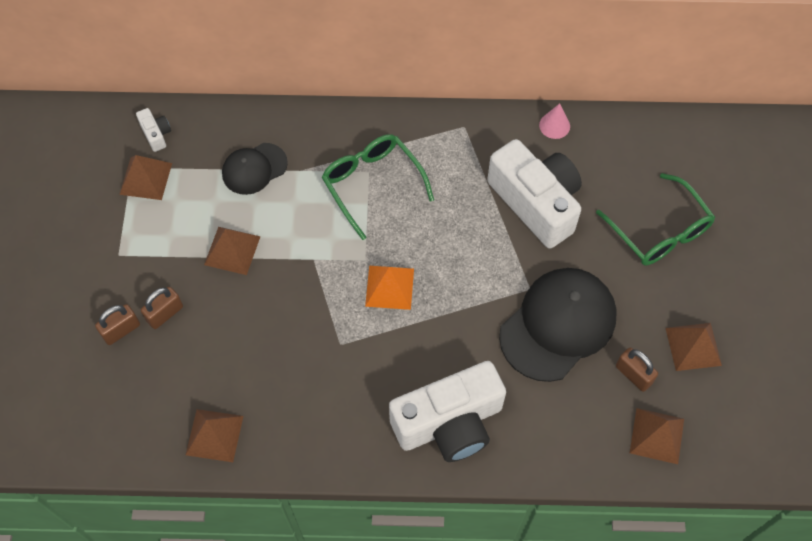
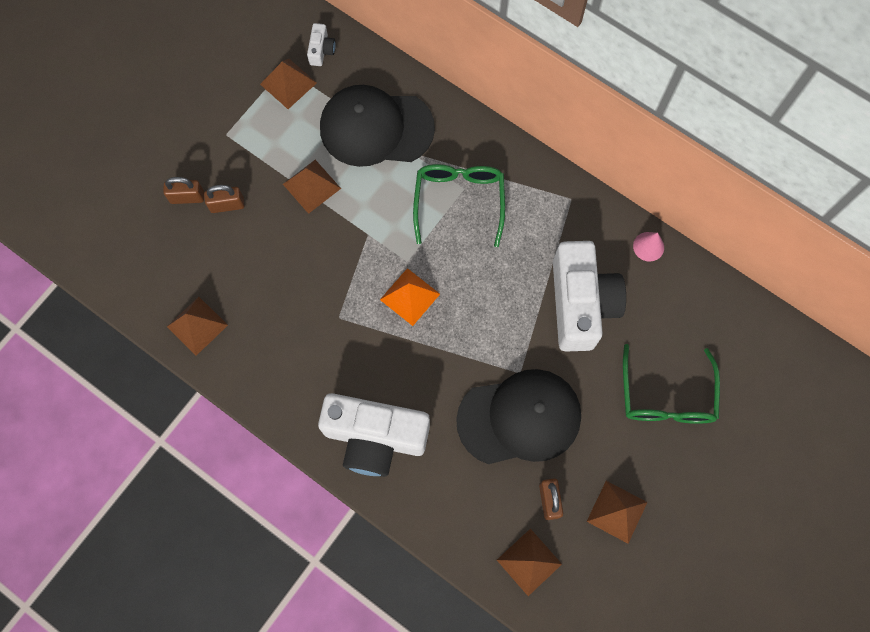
camera: 35 degrees right, 10 degrees up
(254, 169) = (376, 128): black cap -> black cap, size x1.78

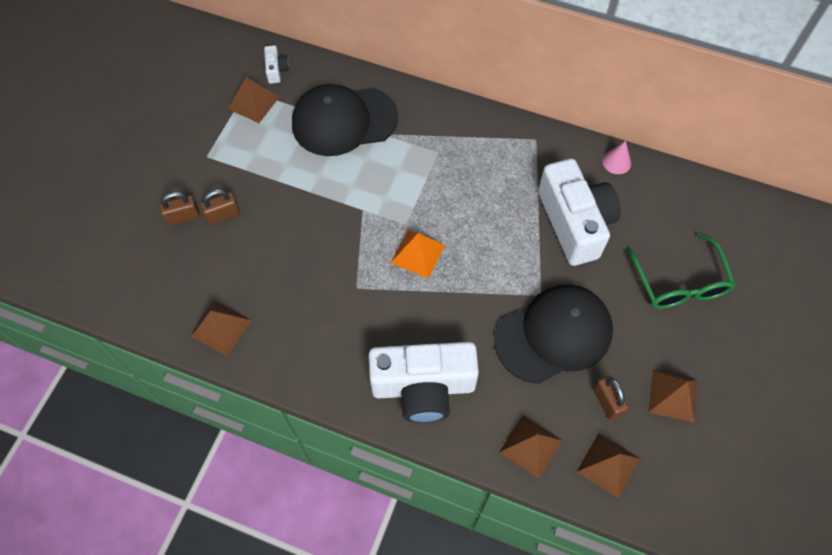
camera: 15 degrees left, 10 degrees down
(311, 186) = (298, 181): brown pyramid -> brown pyramid (530, 446)
(459, 202) = (437, 164): green glasses -> none

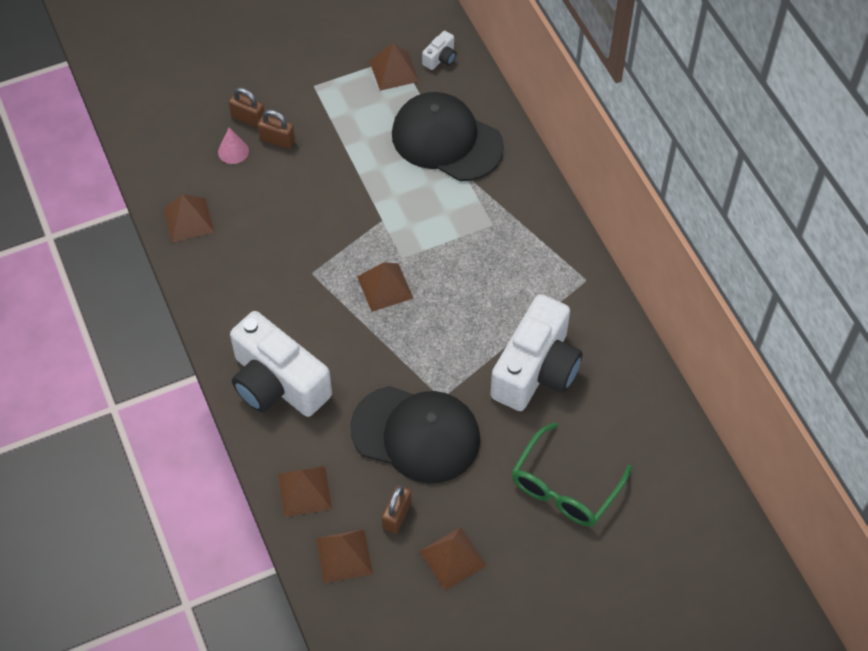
camera: 45 degrees right, 5 degrees down
(417, 253) = (385, 287): orange pyramid -> brown pyramid
(616, 162) = (633, 354): pink cone -> pink cone (233, 151)

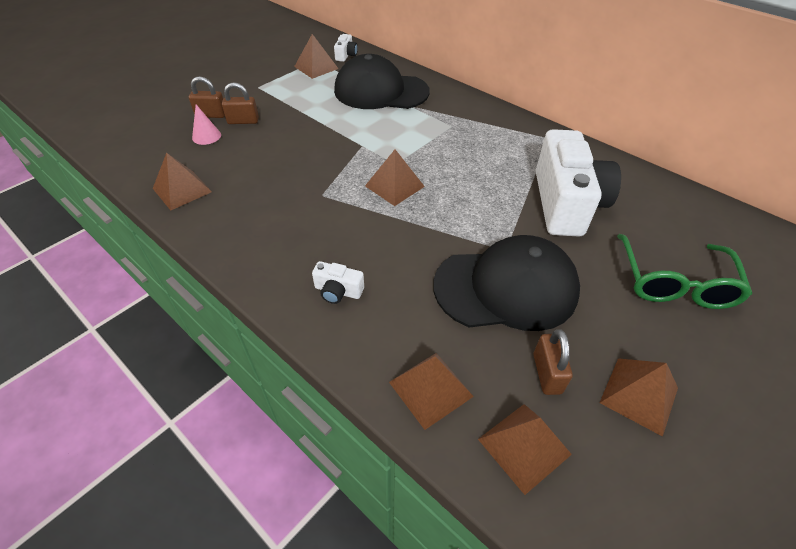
camera: 25 degrees left, 10 degrees down
(277, 383) = (338, 291): white camera -> white camera, size x0.41

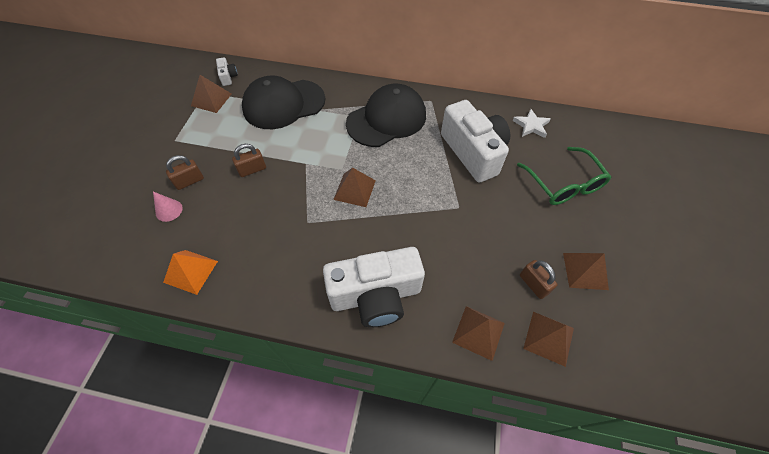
camera: 30 degrees left, 10 degrees up
(182, 190) = (191, 271): brown pyramid -> orange pyramid
(211, 115) = (155, 187): brown padlock -> brown padlock (252, 169)
(338, 291) = (376, 295): white camera -> white camera, size x2.46
(506, 288) = (477, 236): black cap -> black cap (387, 119)
(668, 204) = (531, 125): none -> white star

